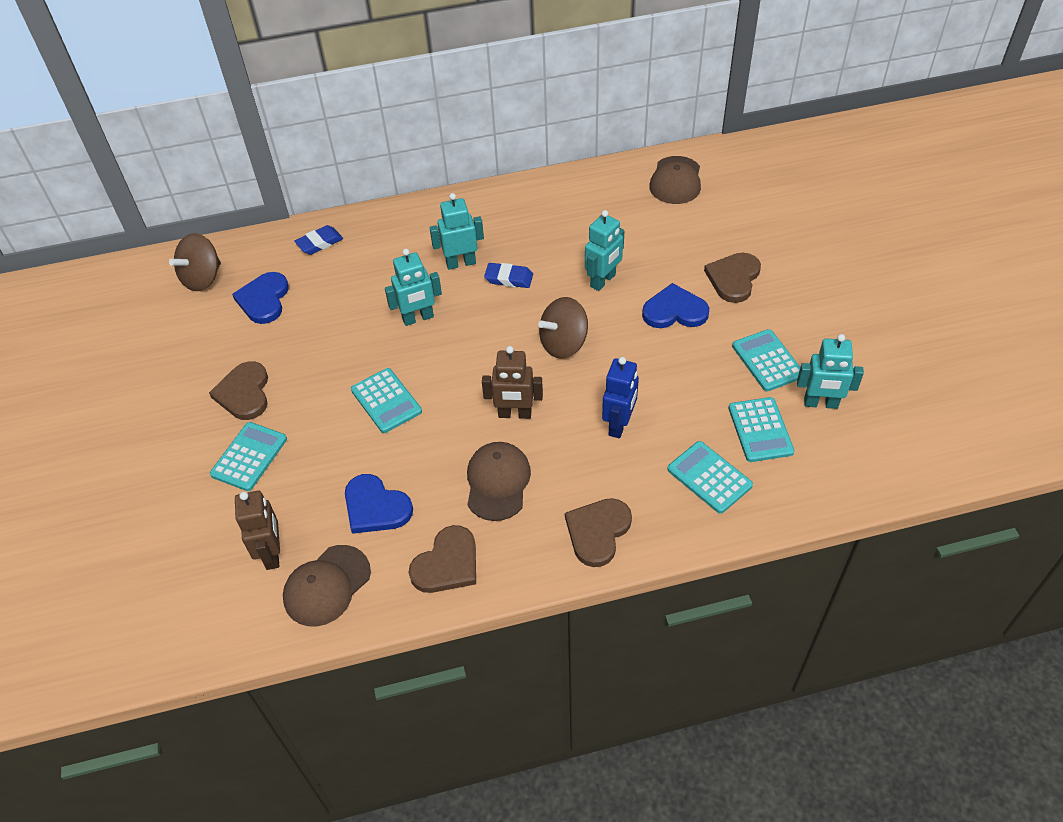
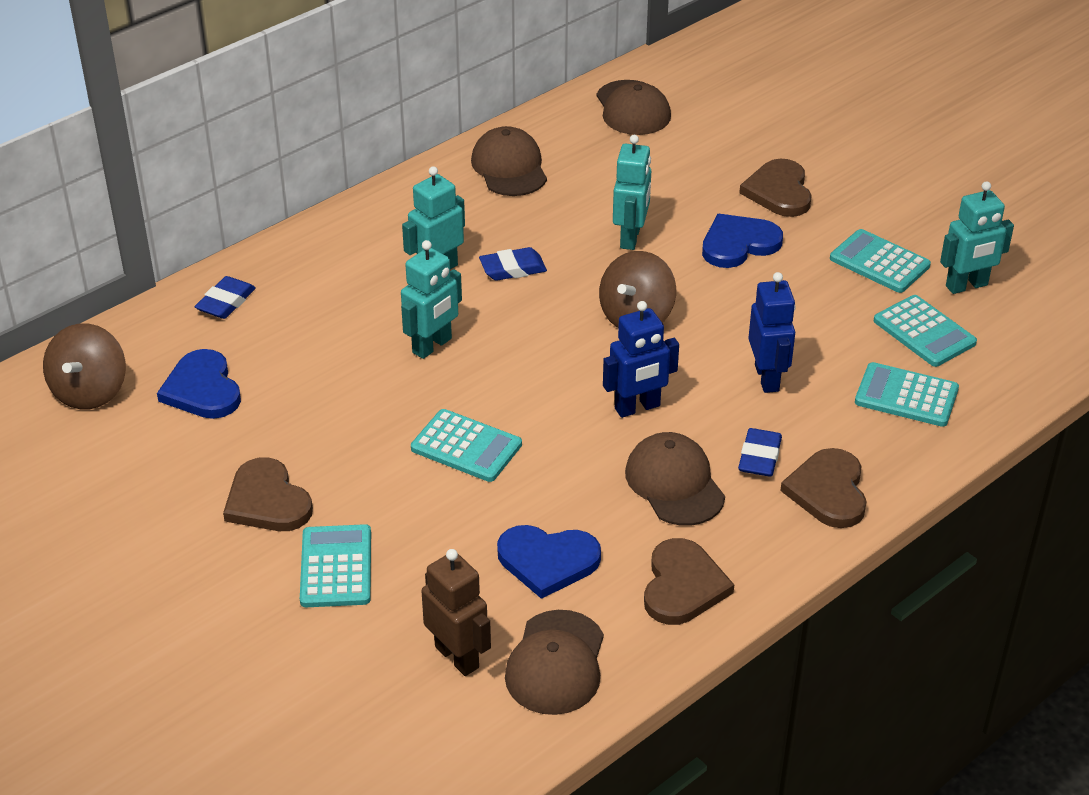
camera: 30 degrees left, 10 degrees down
(515, 414) = (637, 407): brown robot -> blue robot
(560, 201) = (509, 167): none -> brown cap
(569, 485) = (759, 457): none -> blue eraser

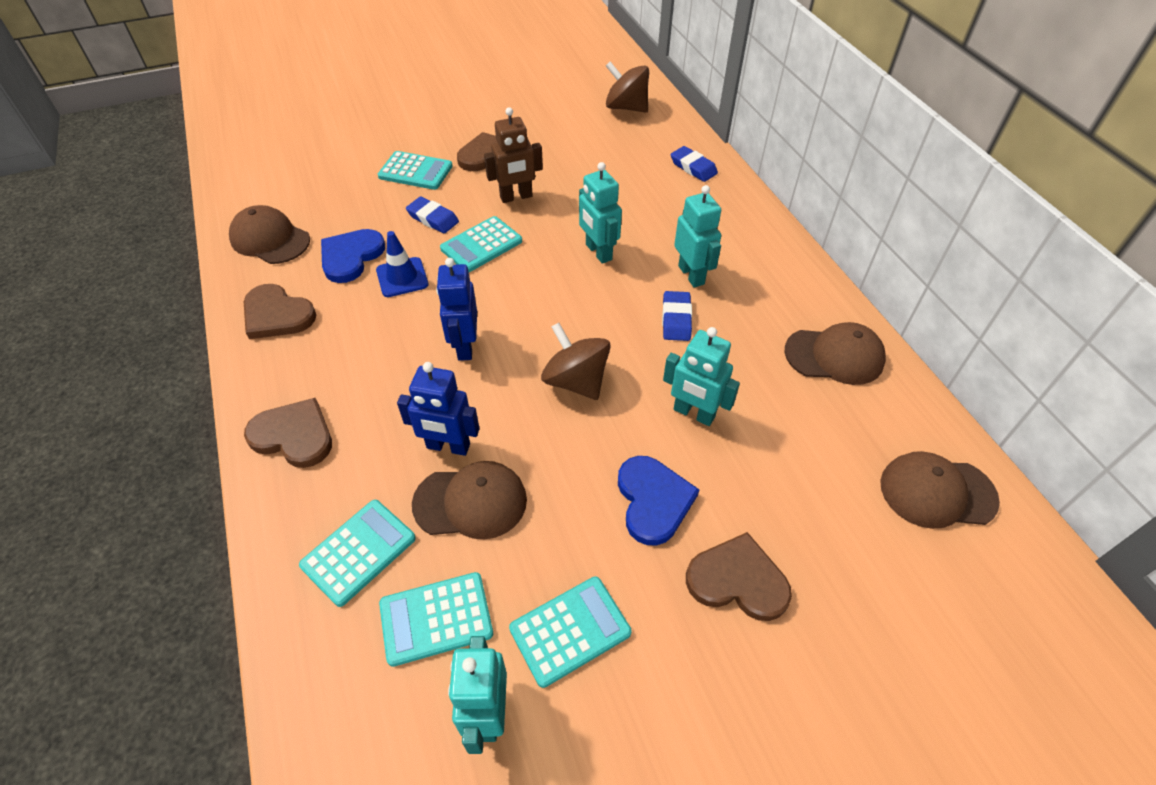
camera: 110 degrees right, 10 degrees up
(202, 389) = (606, 146): blue heart -> none
(457, 657) = (310, 202): brown robot -> brown robot (516, 197)
(560, 497) = (402, 277): none -> blue traffic cone
(674, 483) = (371, 342): brown cap -> brown cap (471, 502)
(759, 457) = (361, 404): blue eraser -> blue eraser (433, 218)

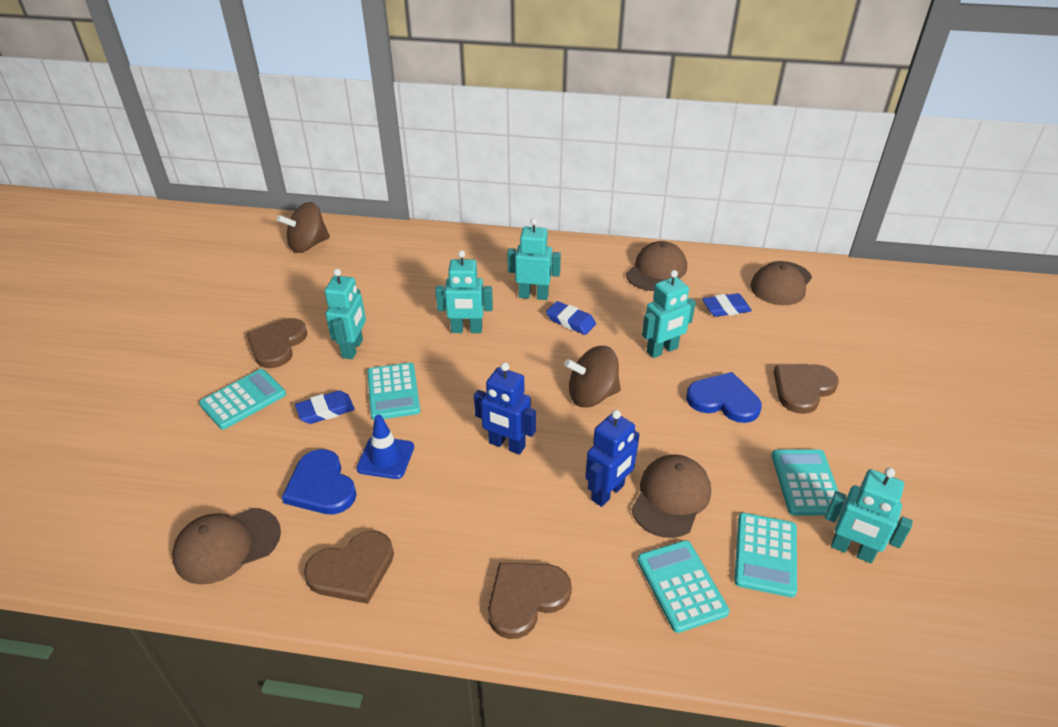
camera: 60 degrees left, 10 degrees down
(516, 197) = (353, 349): brown robot -> turquoise robot
(693, 167) = (420, 245): blue eraser -> blue eraser (726, 308)

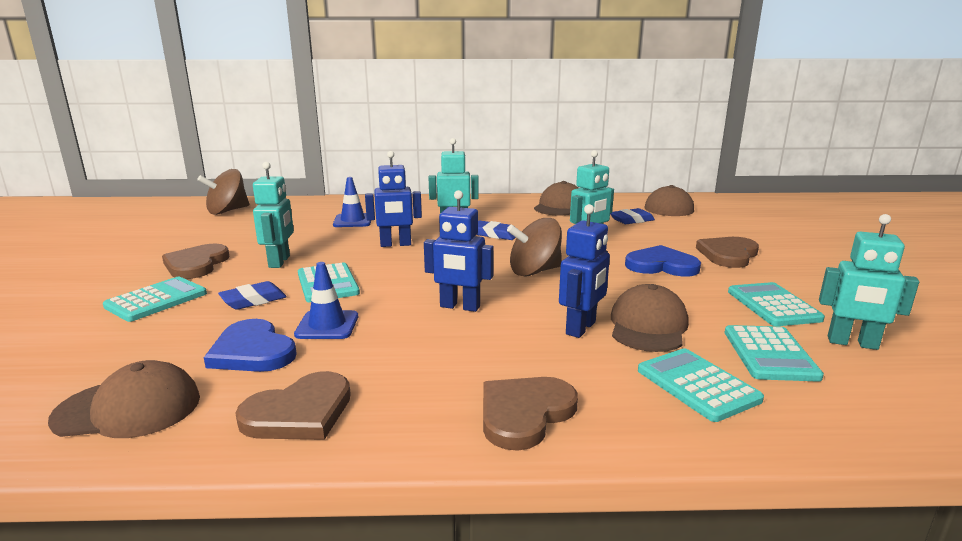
camera: 10 degrees left, 20 degrees down
(227, 545) = (128, 408): brown cap -> brown cap turned 150 degrees counterclockwise
(431, 278) = (353, 221): none -> blue traffic cone
(466, 330) = (395, 244): turquoise robot -> blue robot

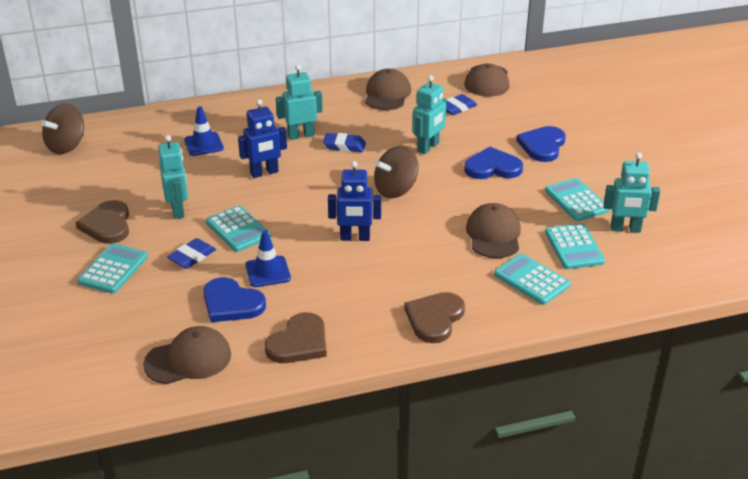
camera: 15 degrees left, 15 degrees up
(581, 328) = (449, 244): blue robot -> none
(728, 254) = (542, 146): brown heart -> blue heart

